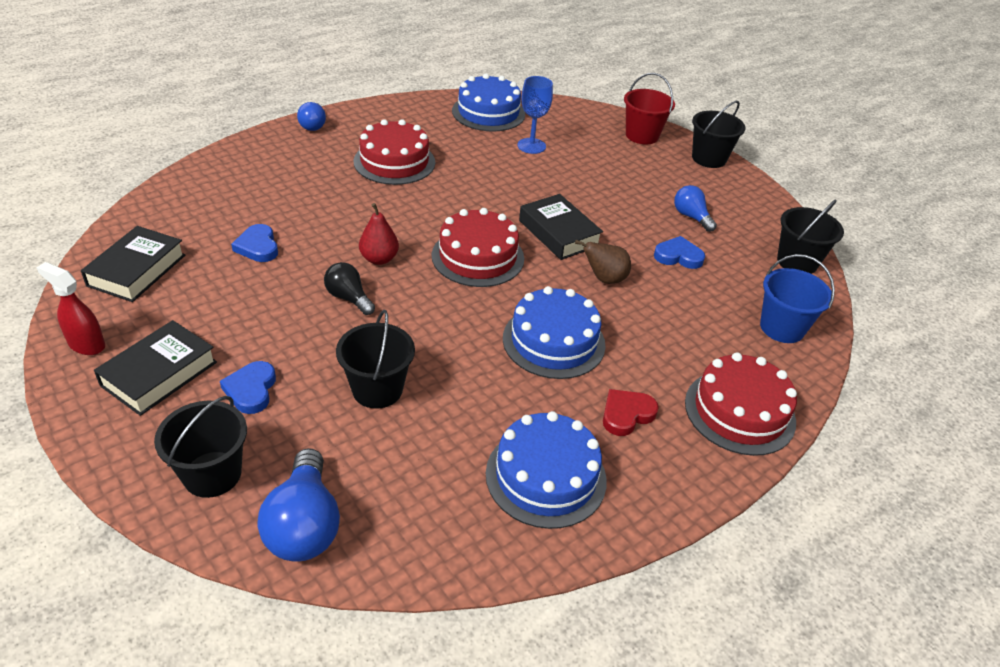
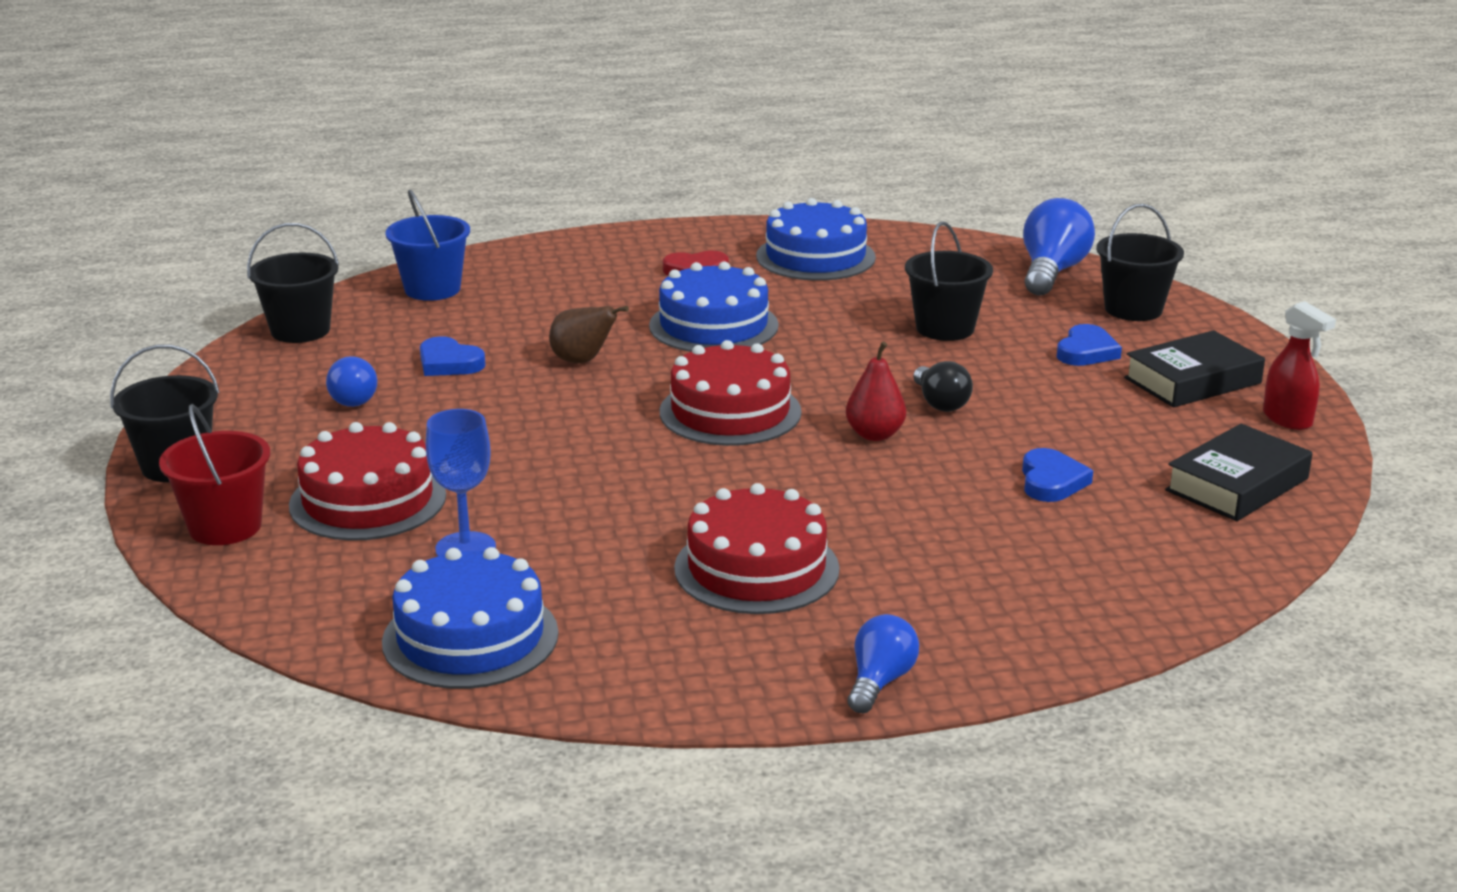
camera: 150 degrees left, 15 degrees down
(559, 233) = (582, 416): black book -> none
(739, 411) = (580, 254): red cake -> red cake (368, 500)

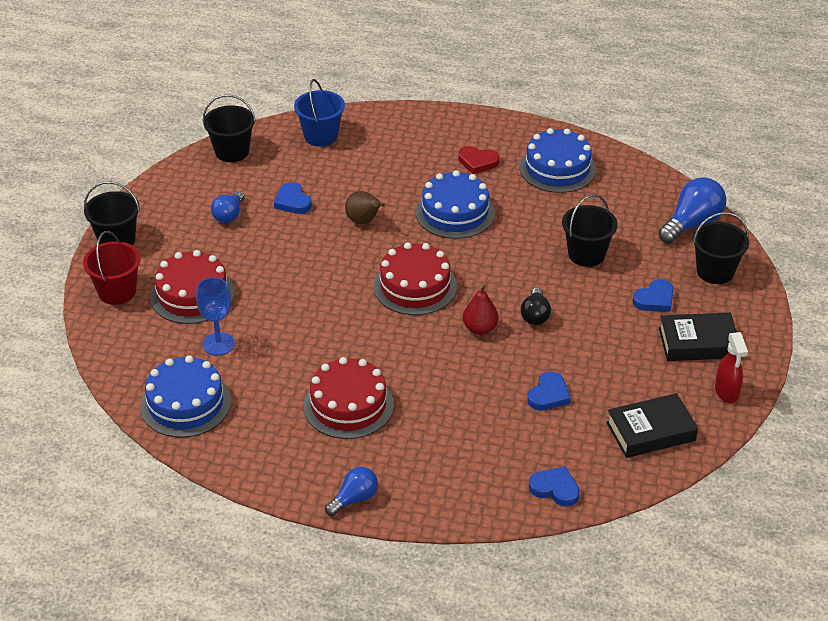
camera: 25 degrees right, 15 degrees up
(1177, 583) = (555, 489): none -> blue heart

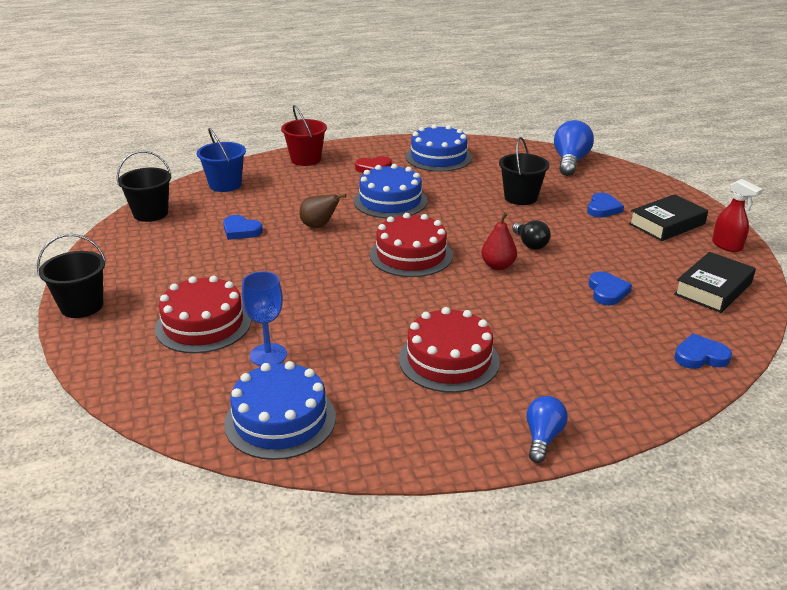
camera: 30 degrees left, 10 degrees down
(117, 292) = (116, 347): red bucket -> red bucket (306, 159)
(229, 215) = (188, 255): blue light bulb -> none
(715, 271) = (621, 182): black bucket -> none

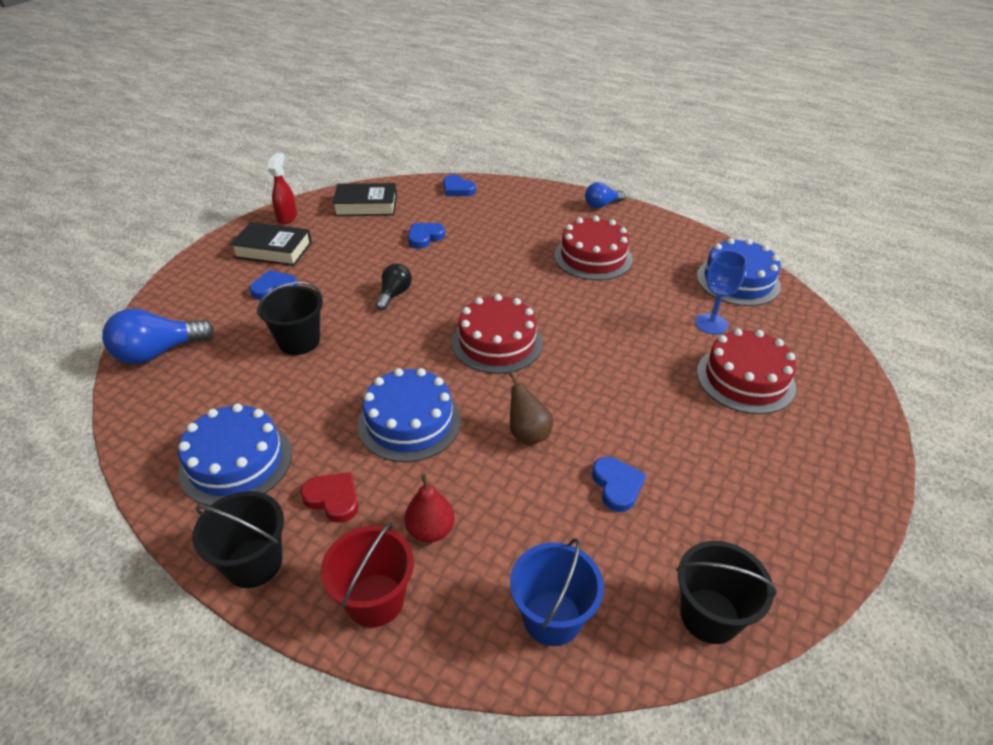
camera: 135 degrees left, 10 degrees up
(82, 306) = (861, 473): black bucket -> black bucket (254, 563)
(498, 266) = (452, 293): red pear -> red pear (430, 530)

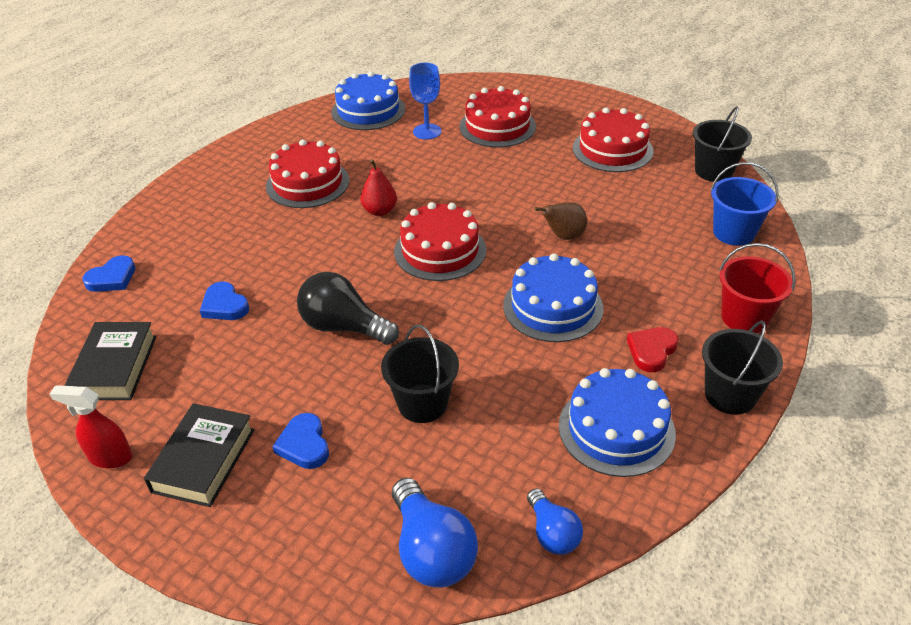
camera: 85 degrees left, 0 degrees up
(394, 294) = (343, 327): black light bulb -> black light bulb, size x1.63
(430, 530) = (674, 290): red pear -> red pear (379, 211)
(601, 205) = (205, 169): blue light bulb -> blue light bulb (552, 533)
(617, 486) = (614, 196): blue heart -> none
(730, 491) = (612, 149): none -> red cake

